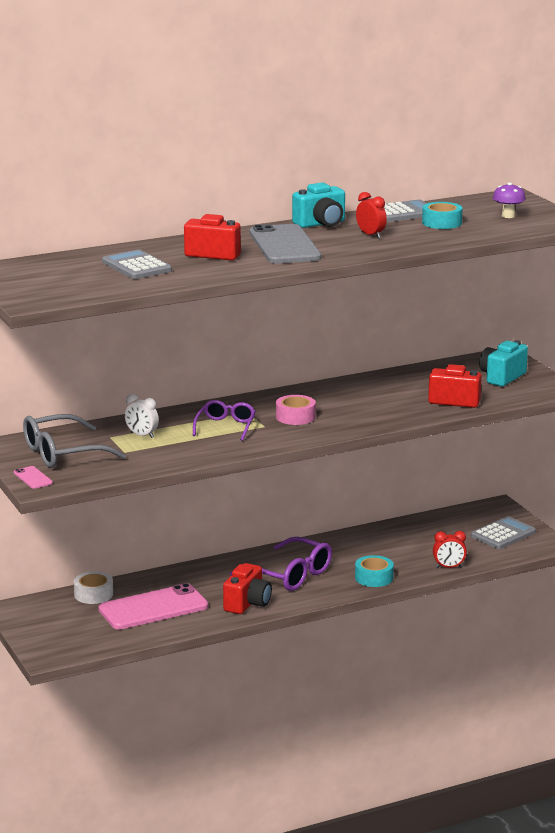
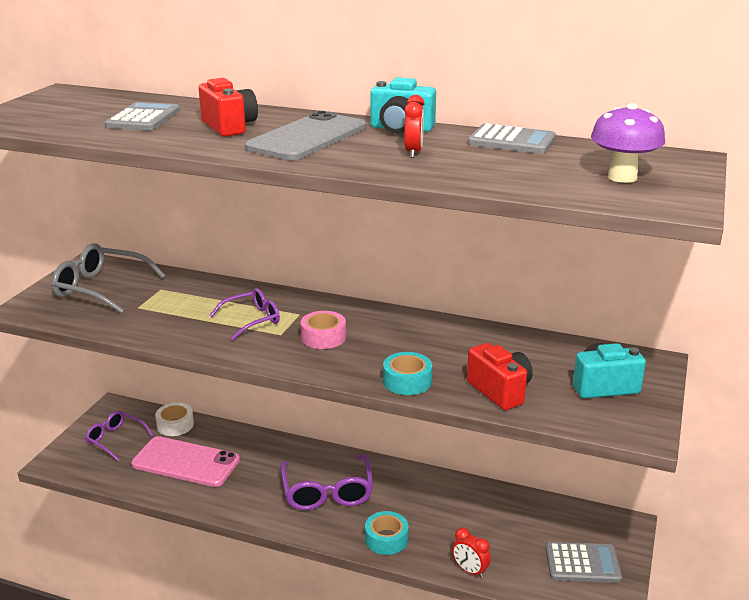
camera: 45 degrees right, 5 degrees up
(33, 478) = (36, 300): pink phone -> none
(65, 623) = (115, 439): none -> purple glasses
(142, 435) = (181, 298): white clock -> none
(247, 604) = (250, 501): red camera -> none
(441, 223) = (523, 162): turquoise tape -> turquoise tape (407, 381)
(508, 216) = (622, 177): purple mushroom -> purple mushroom, size x1.51

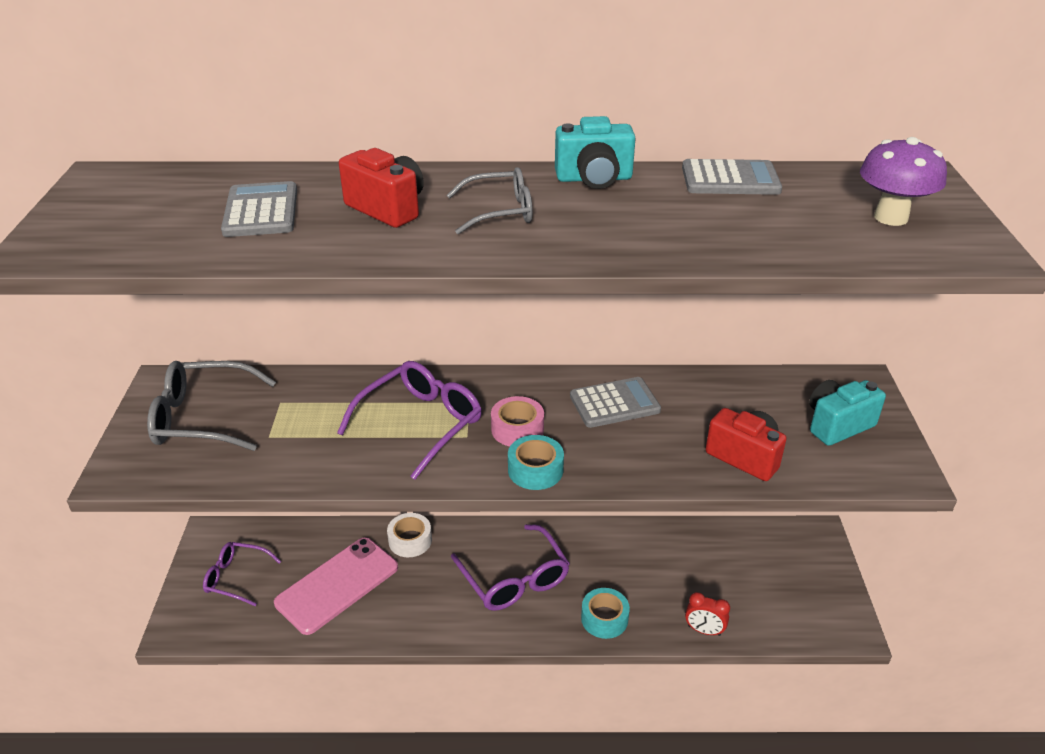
camera: 20 degrees left, 10 degrees up
(175, 425) = (298, 539): white tape -> white tape (410, 540)
(186, 462) = (337, 585): pink phone -> pink phone turned 45 degrees counterclockwise
(252, 320) = (420, 423): purple glasses -> purple glasses, size x1.56
(307, 137) = (500, 212): grey phone -> grey glasses
(407, 381) = (645, 468): turquoise tape -> turquoise tape (535, 470)
(413, 152) = (643, 216): red clock -> none
(582, 563) = (801, 589): grey calculator -> grey calculator (614, 403)

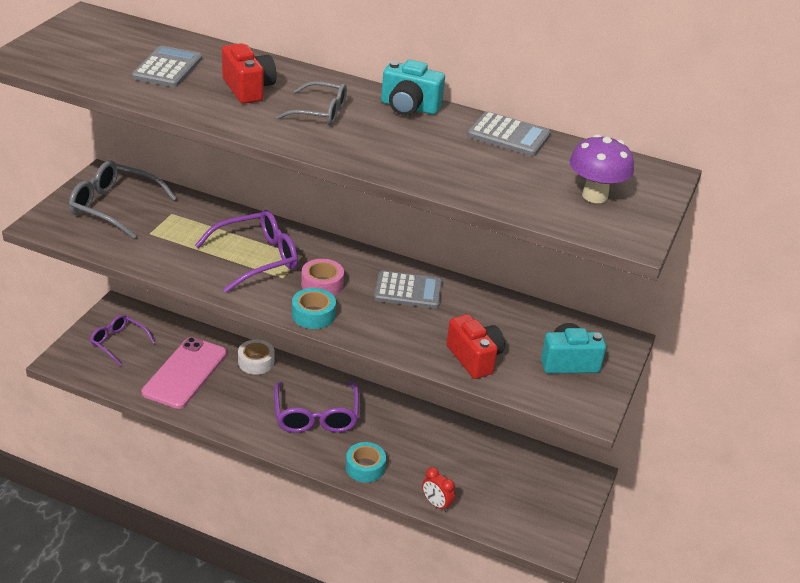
camera: 20 degrees right, 0 degrees up
(337, 585) = (185, 373): pink phone -> pink phone turned 45 degrees counterclockwise

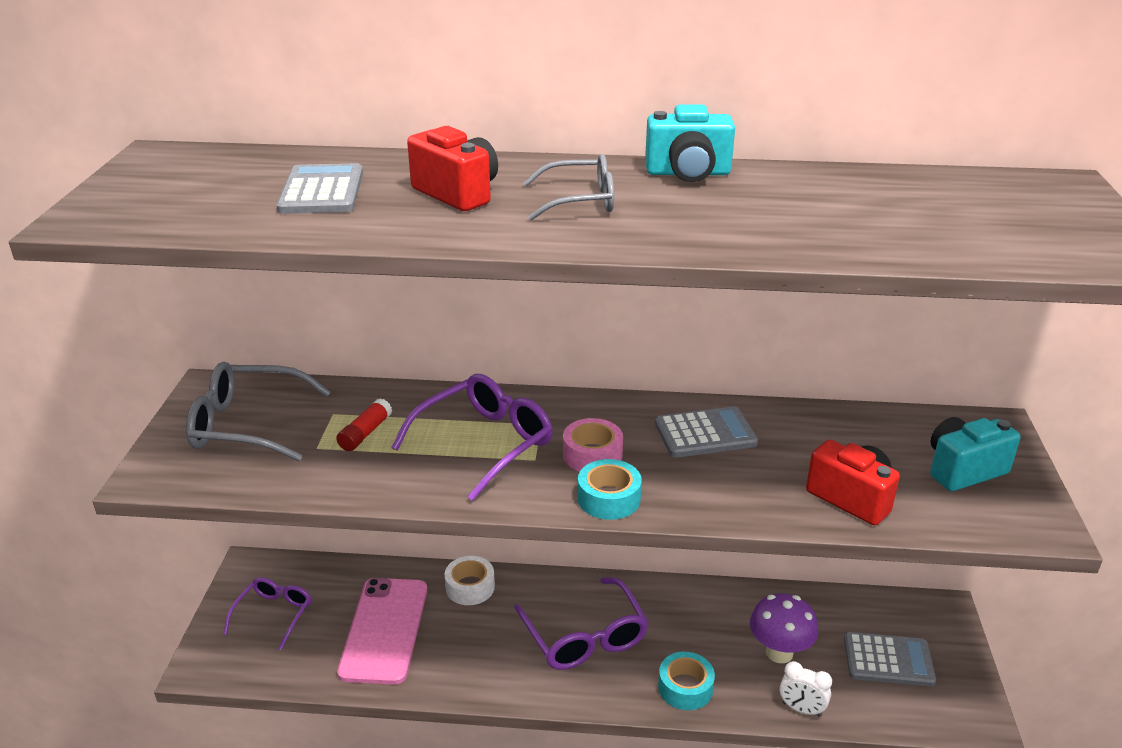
camera: 15 degrees left, 5 degrees down
(118, 343) = (274, 615): purple glasses -> purple glasses turned 90 degrees clockwise
(185, 232) = (365, 433): none -> red glue stick
(436, 504) = (801, 709): red clock -> white clock
(508, 135) = (841, 179): grey calculator -> grey calculator (888, 660)
(595, 196) = (1023, 222): purple mushroom -> purple mushroom (779, 652)

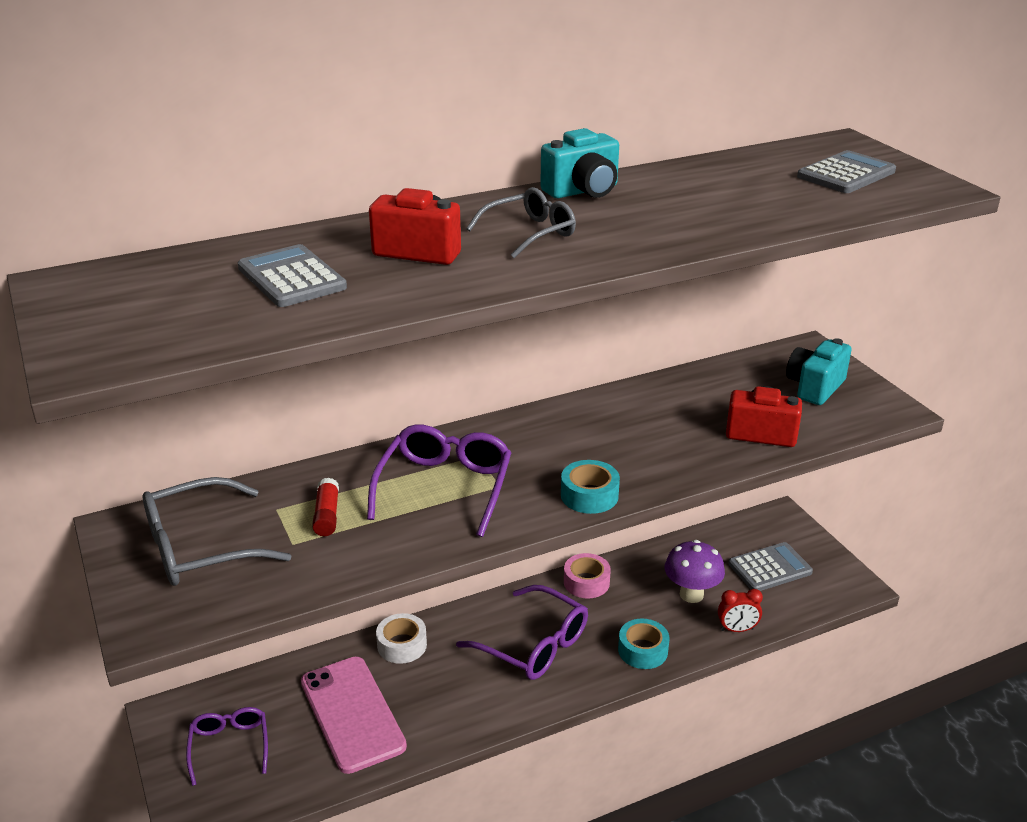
camera: 30 degrees left, 0 degrees up
(592, 455) = (544, 466): pink tape -> pink tape (586, 582)
(705, 434) = (615, 420): grey calculator -> grey calculator (846, 174)
(801, 709) = (737, 629): white clock -> red clock

